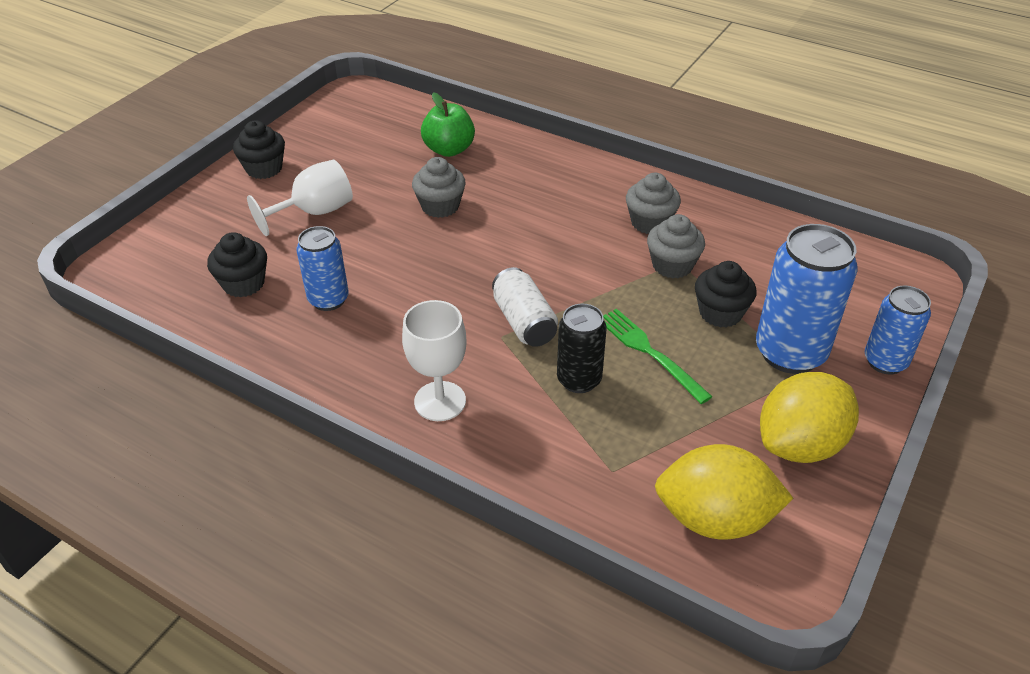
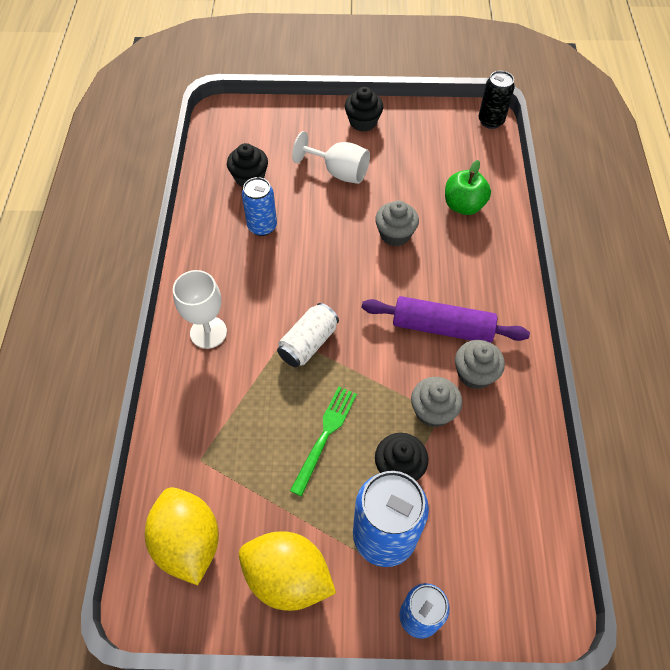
camera: 60 degrees right, 15 degrees up
(579, 380) = (271, 402): black can -> black can (491, 121)
(581, 221) = (442, 327): none -> purple rolling pin

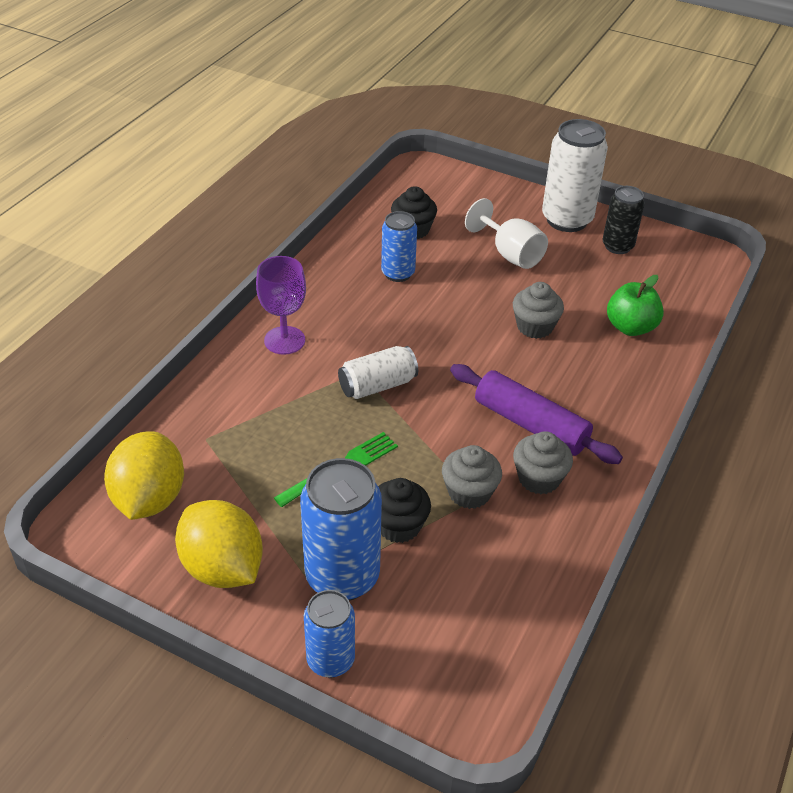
camera: 25 degrees right, 15 degrees down
(208, 332) = (284, 340): white goblet -> purple goblet
(363, 122) = (567, 220): black cupcake -> white can
(491, 121) = (716, 263): black can -> black can (617, 246)

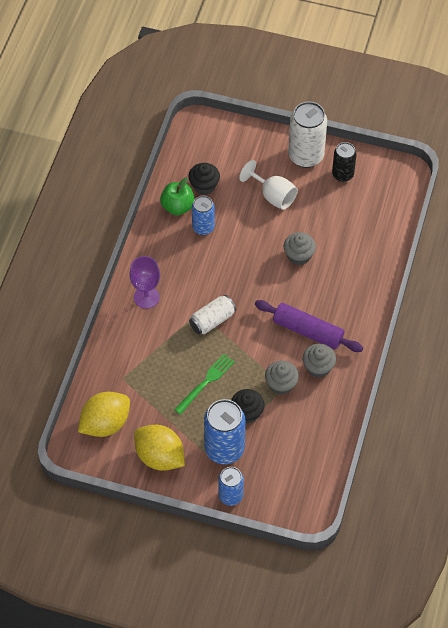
camera: 10 degrees left, 15 degrees up
(149, 499) = (105, 423): yellow lemon -> yellow lemon turned 60 degrees clockwise
(630, 327) = (358, 244): green apple -> green apple (178, 206)

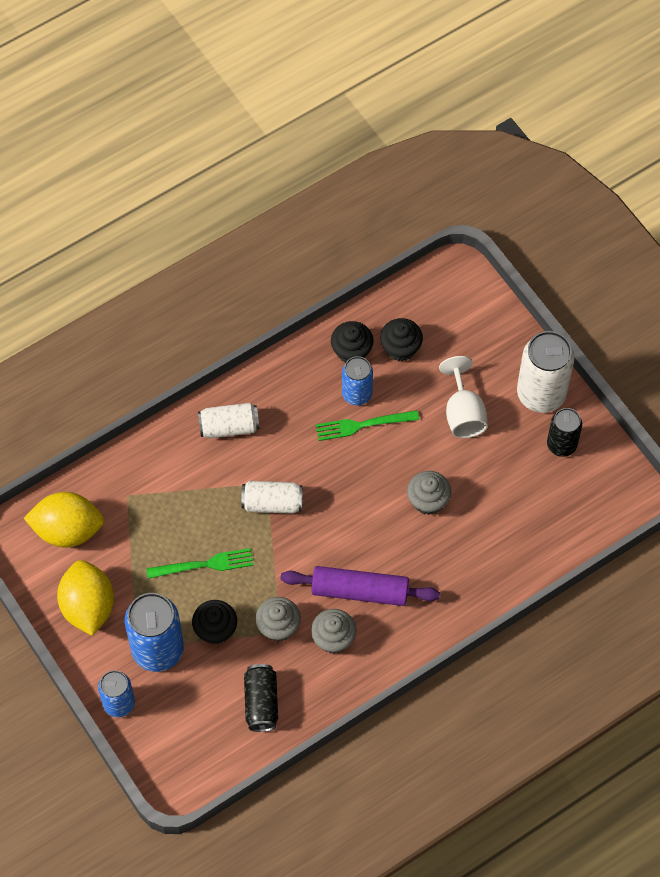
camera: 40 degrees right, 5 degrees up
(146, 297) = (229, 427): purple goblet -> white can
(178, 206) = (351, 351): green apple -> black cupcake
(223, 241) = (362, 425): none -> green fork
(308, 331) = (360, 591): purple rolling pin -> purple rolling pin turned 60 degrees counterclockwise
(311, 432) = (261, 702): none -> black can

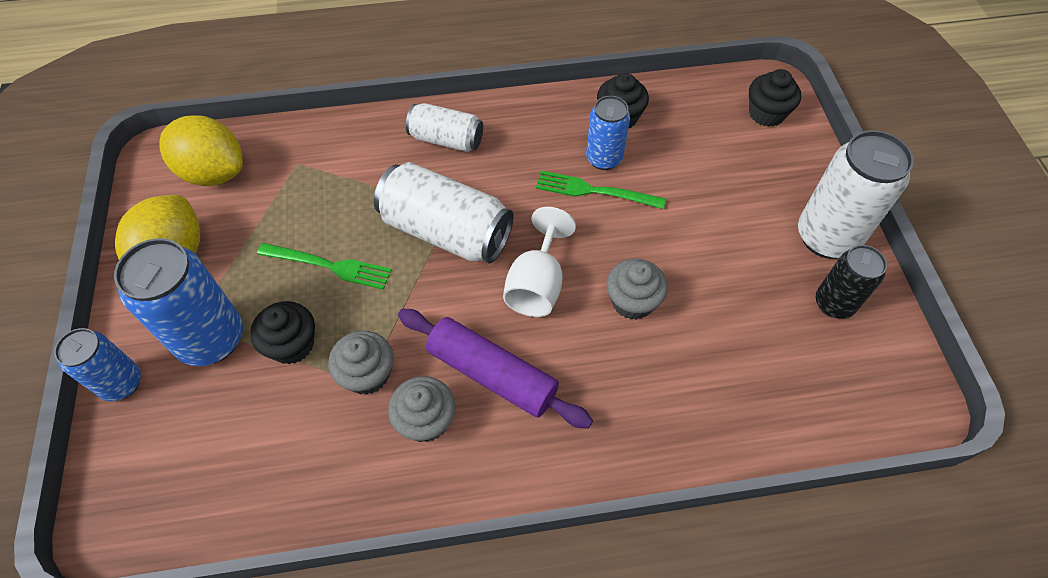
camera: 25 degrees right, 5 degrees down
(261, 702) = (285, 463): black can -> none
(272, 503) = (446, 231): white can -> white can, size x1.65
(400, 348) = (675, 133): black cupcake -> black cupcake (766, 113)
(463, 413) = (720, 222): white goblet -> white goblet (537, 284)

